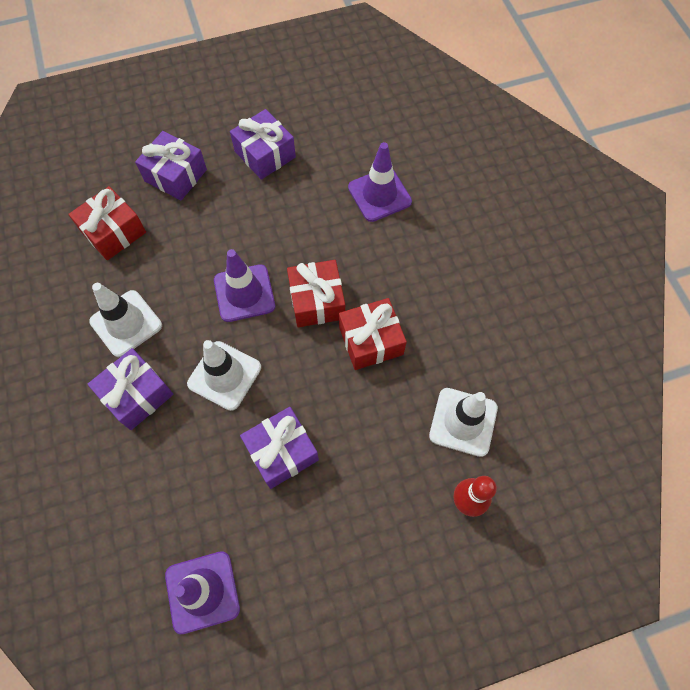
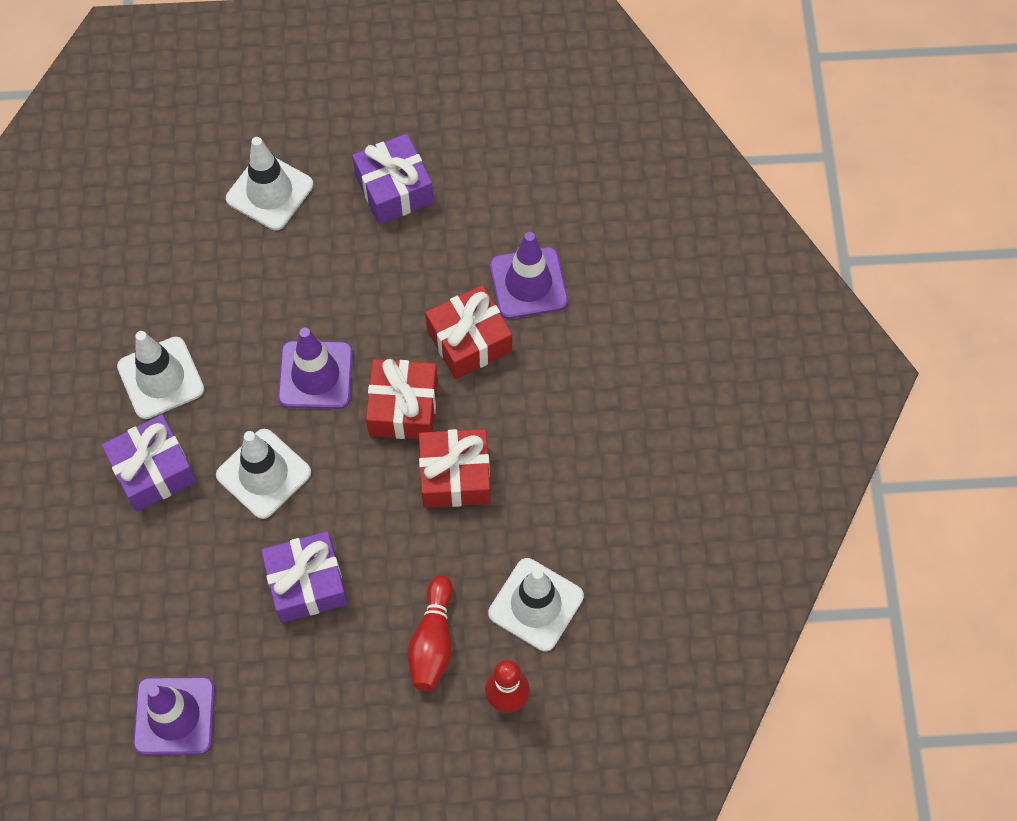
camera: 15 degrees right, 0 degrees up
(113, 232) = (172, 252): red gift -> red gift (469, 340)
(175, 175) = (269, 192): purple gift -> white traffic cone
(394, 471) = (433, 641): none -> red bowling pin

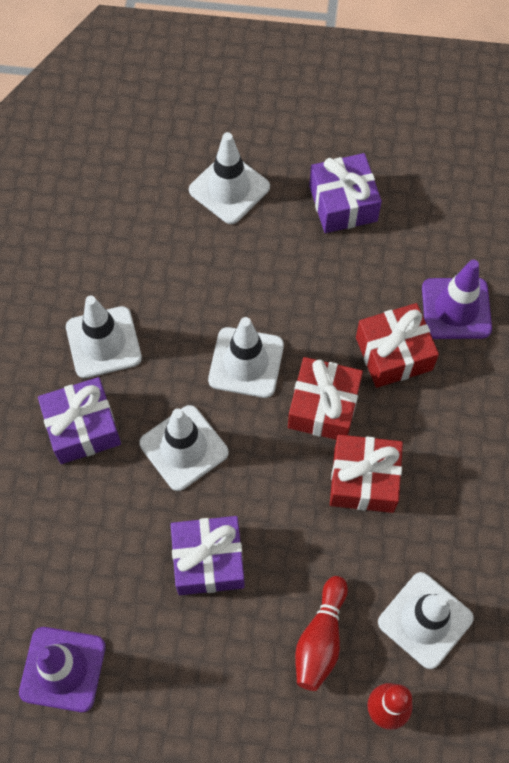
camera: 10 degrees right, 0 degrees up
(315, 375) = (246, 362): purple traffic cone -> white traffic cone

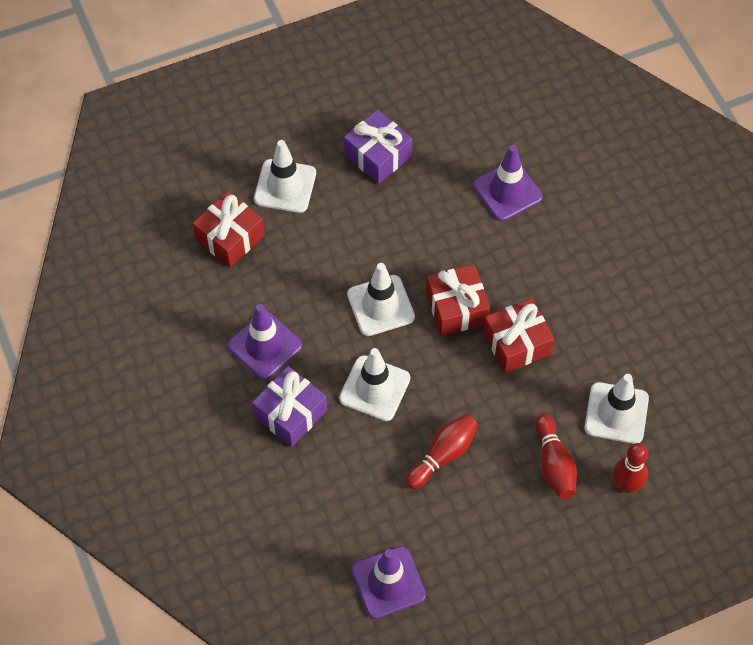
camera: 30 degrees left, 5 degrees down
(103, 342) = (265, 345): white traffic cone -> purple traffic cone
(208, 560) = (443, 455): purple gift -> red bowling pin
(393, 353) = (483, 245): red gift -> red gift (230, 237)

